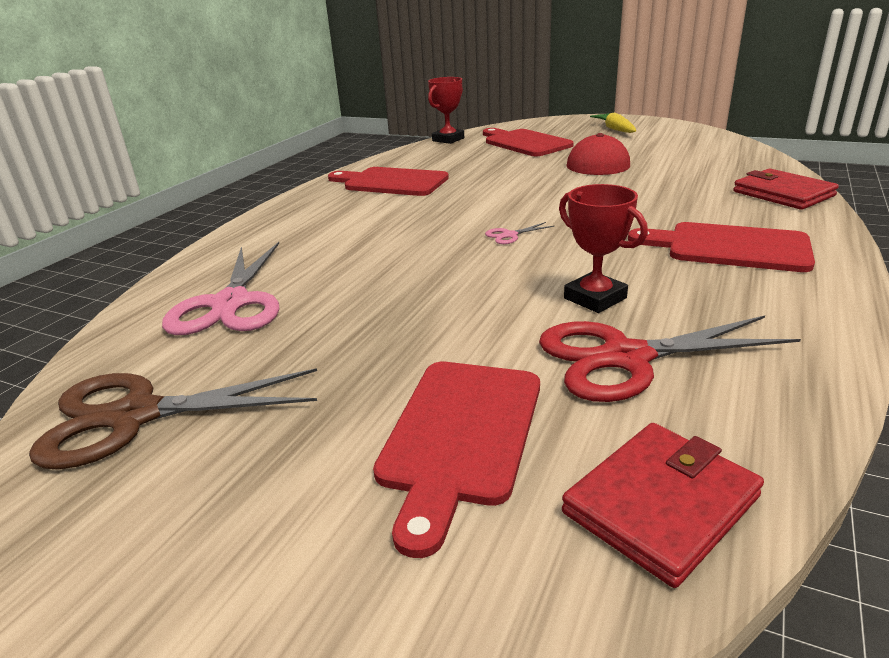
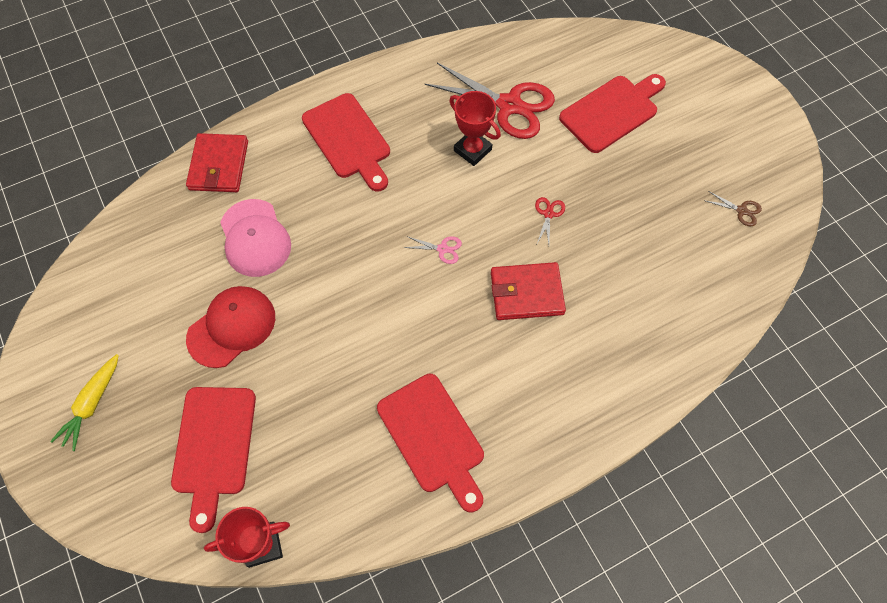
camera: 145 degrees left, 35 degrees up
(135, 416) = (741, 210): brown scissors -> brown scissors, size x0.41
(231, 304) = (667, 290): pink scissors -> none
(432, 294) = (548, 214): none -> red scissors
(595, 298) = (472, 150): red trophy -> red trophy turned 45 degrees counterclockwise
(660, 504) = (573, 49): red wallet -> red wallet (526, 293)
(666, 184) = (255, 238): none -> pink cap

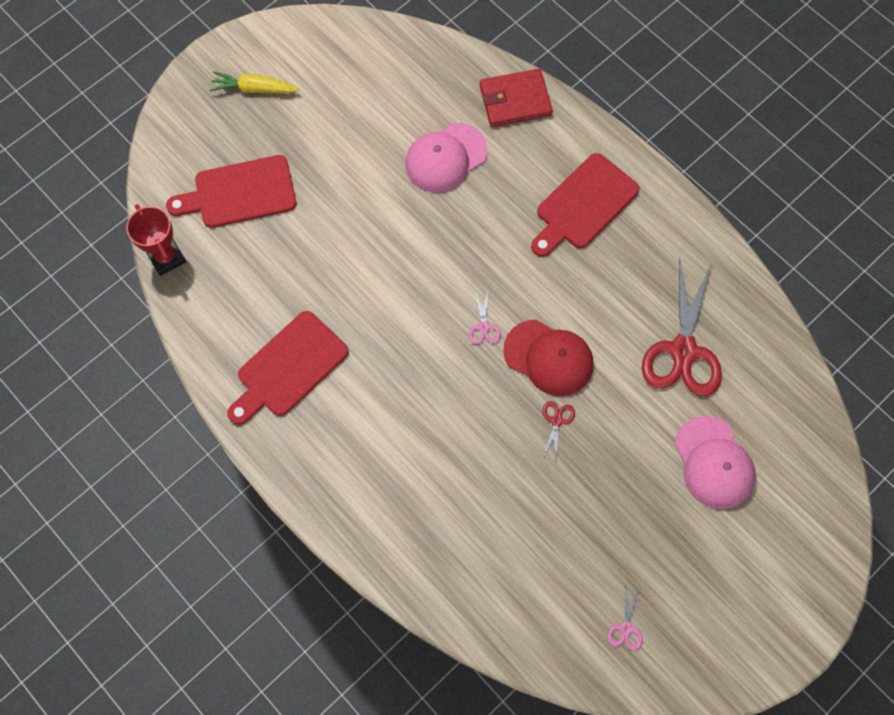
camera: 75 degrees right, 5 degrees up
(232, 327) = (351, 169): red cap -> red cap (548, 358)
(472, 150) = (611, 327): red trophy -> none
(526, 293) = (457, 418): red wallet -> none
(548, 214) = (556, 421): red scissors -> red scissors turned 75 degrees counterclockwise
(612, 112) = (714, 463): red cutting board -> pink cap
(741, 210) = (626, 628): brown scissors -> pink scissors

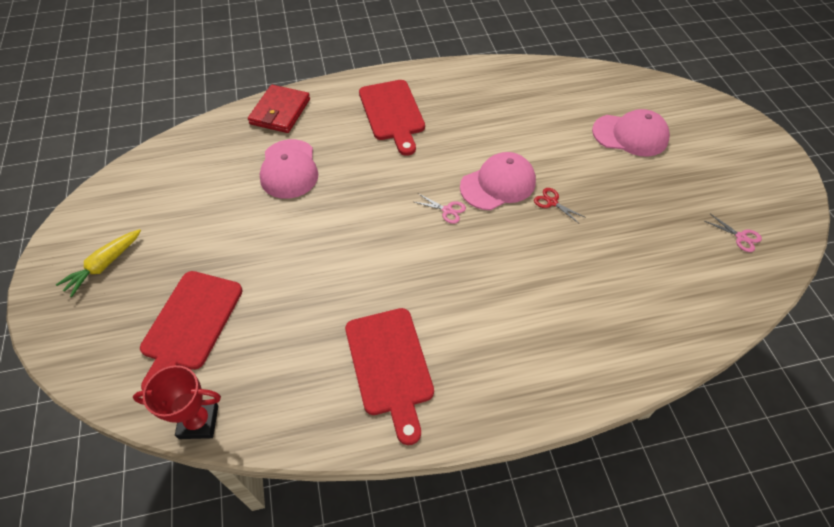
camera: 60 degrees left, 15 degrees down
(548, 358) = (498, 184): red cap -> pink cap
(683, 351) = (538, 114): red scissors -> none

